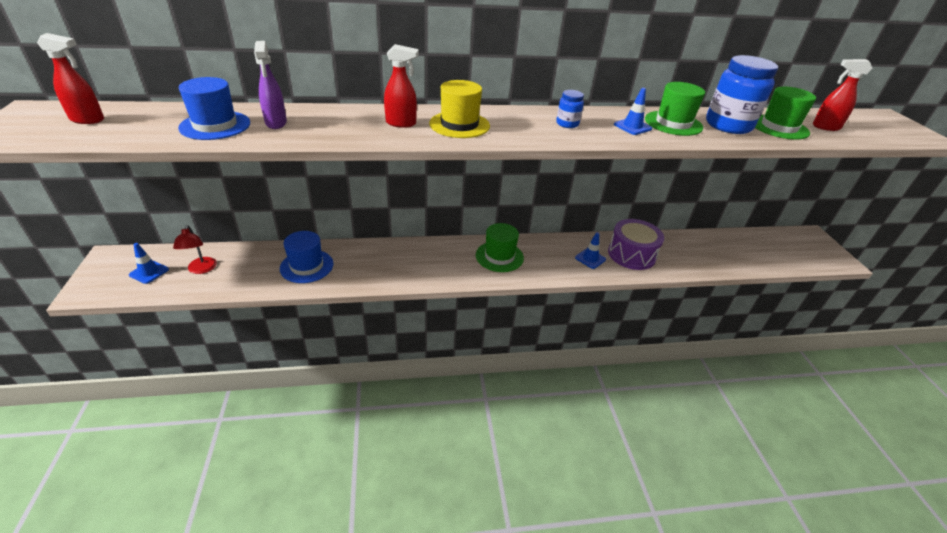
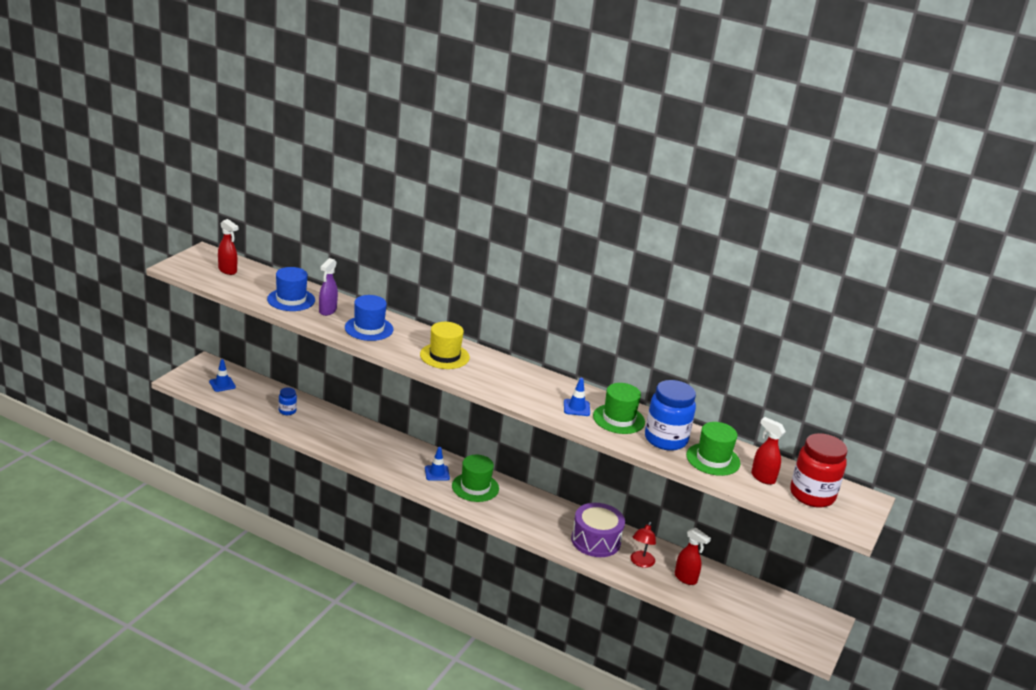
camera: 35 degrees right, 10 degrees down
(201, 269) = (254, 397): red lamp -> red lamp (640, 562)
(307, 266) = (323, 426): blue hat -> blue hat (369, 328)
(401, 123) = (406, 340): red spray bottle -> red spray bottle (686, 578)
(567, 124) = (527, 386): blue jar -> blue jar (287, 411)
(590, 258) = (552, 525): blue traffic cone -> blue traffic cone (437, 473)
(868, 126) = (812, 495): none -> red jar

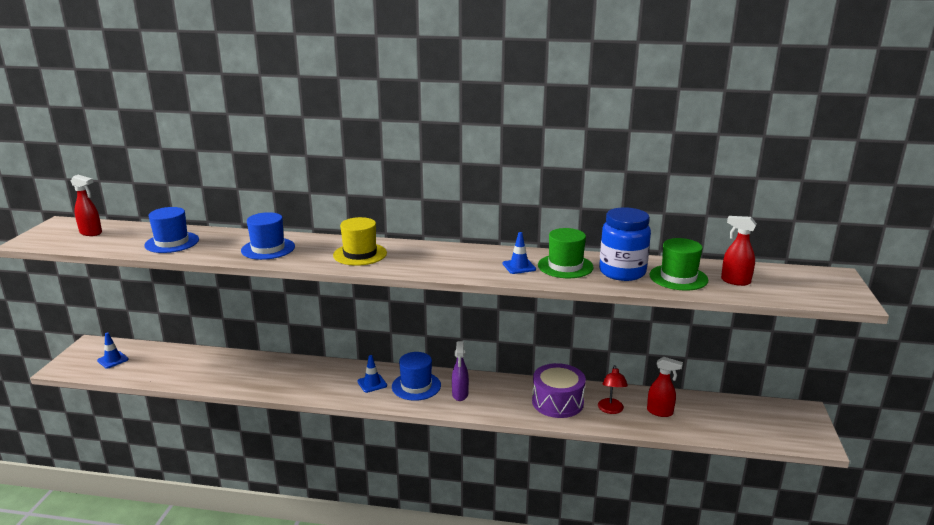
camera: 15 degrees left, 5 degrees down
(287, 411) = (192, 367): blue jar -> none
(327, 311) = (216, 243): purple spray bottle -> purple spray bottle (460, 395)
(475, 487) = (416, 386): green hat -> blue hat
(812, 495) = (790, 284): red jar -> none

